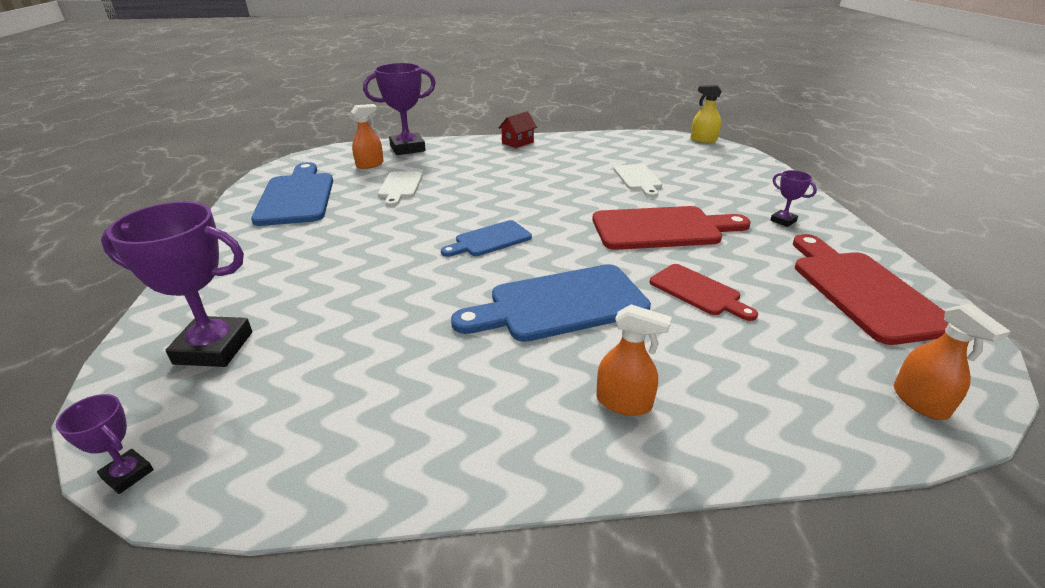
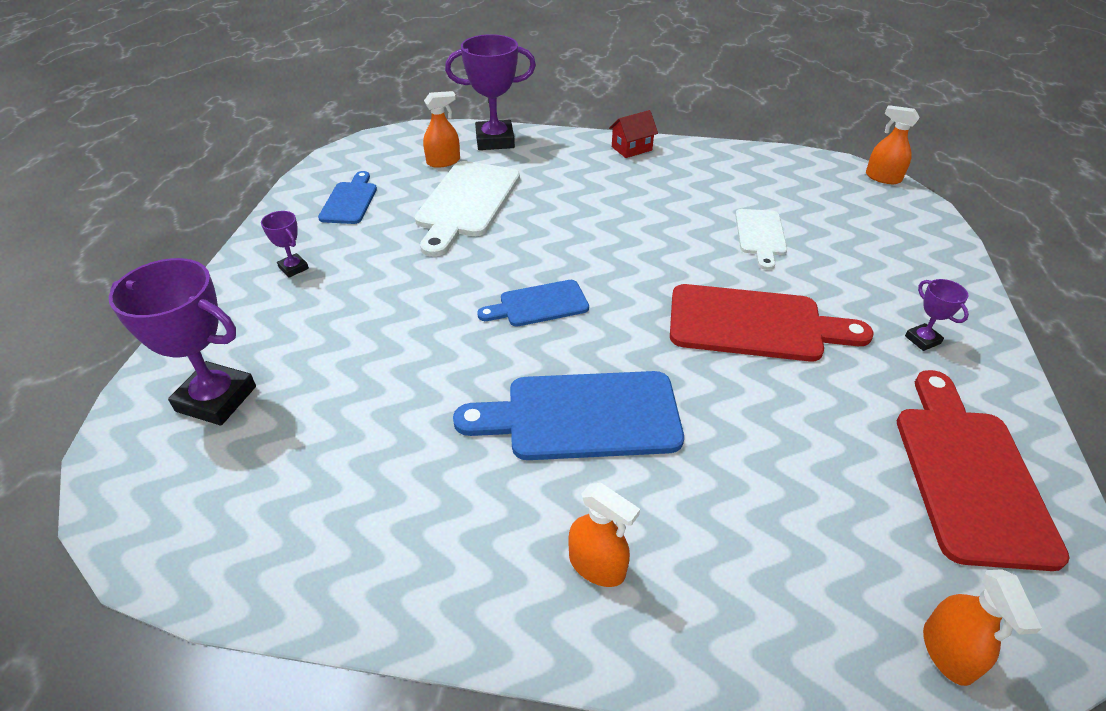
camera: 15 degrees right, 10 degrees up
(128, 474) = (112, 530): purple trophy -> purple trophy (293, 268)
(297, 196) = (350, 201): blue cutting board -> blue cutting board, size x0.57
(400, 187) = (466, 203): white cutting board -> white cutting board, size x1.74
(698, 292) = (753, 431): red cutting board -> none
(703, 140) = (882, 178): yellow spray bottle -> orange spray bottle

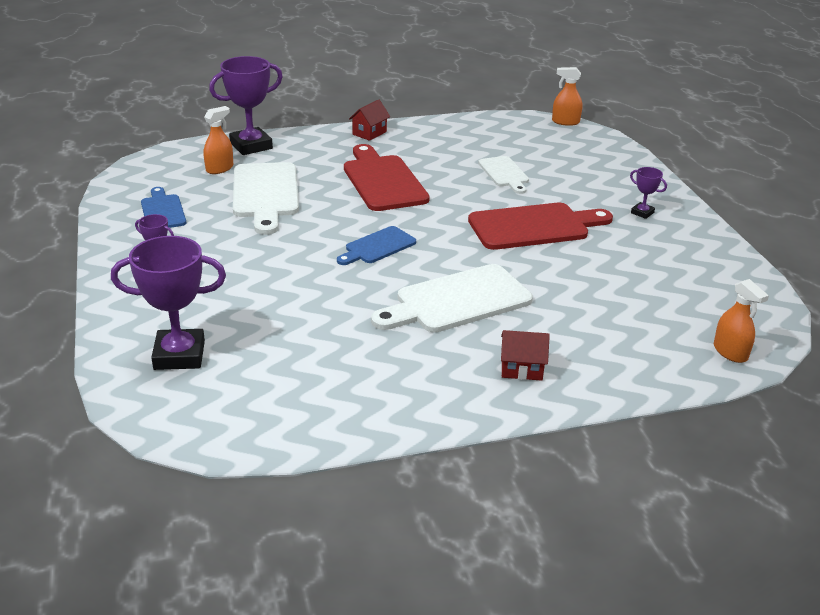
camera: 25 degrees left, 10 degrees down
(582, 416) = (457, 301): blue cutting board -> white cutting board
(597, 565) = (521, 369): orange spray bottle -> red house
(969, 474) = (703, 274): red cutting board -> red cutting board (383, 181)

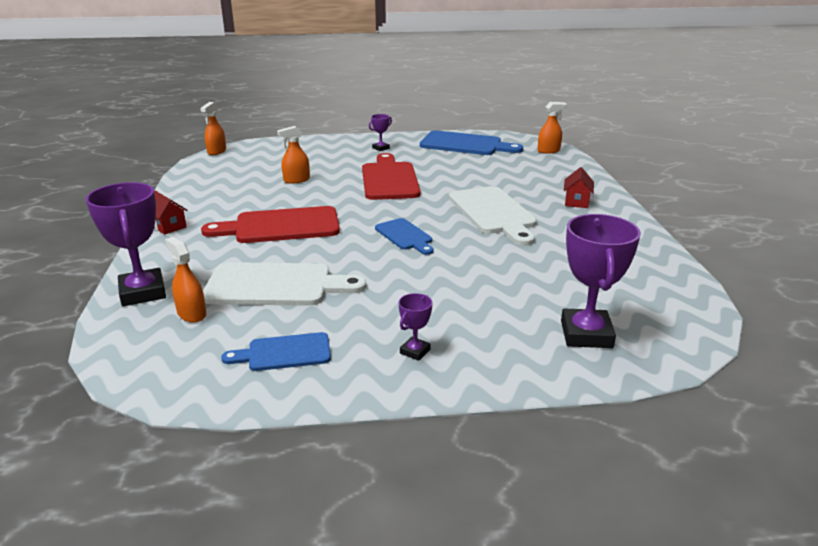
camera: 80 degrees left, 5 degrees down
(504, 173) = (296, 180): white cutting board -> orange spray bottle
(704, 275) = (465, 144): none -> blue cutting board

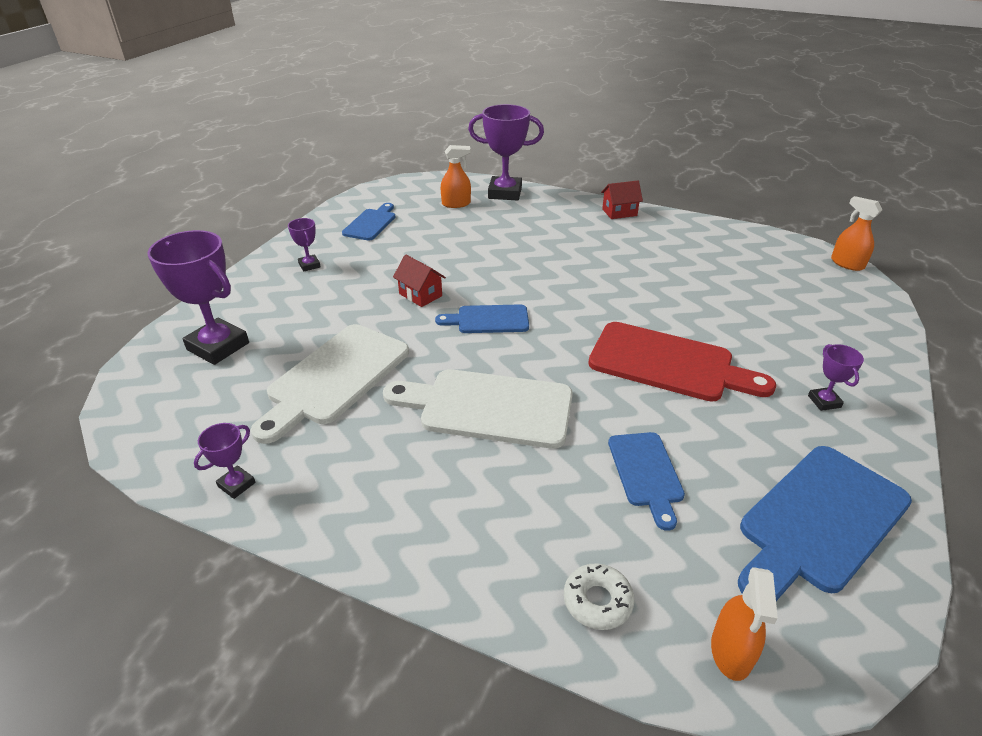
camera: 120 degrees right, 10 degrees up
(275, 285) = (461, 236): white cutting board -> white cutting board (334, 377)
(281, 226) = (574, 260): red cutting board -> none
(296, 180) = (706, 295): orange spray bottle -> none
(484, 172) = (646, 473): none -> blue cutting board
(565, 170) = (597, 601): none -> white donut
(576, 201) = (453, 518): red house -> red house (420, 295)
(658, 259) = (236, 484): none -> purple trophy

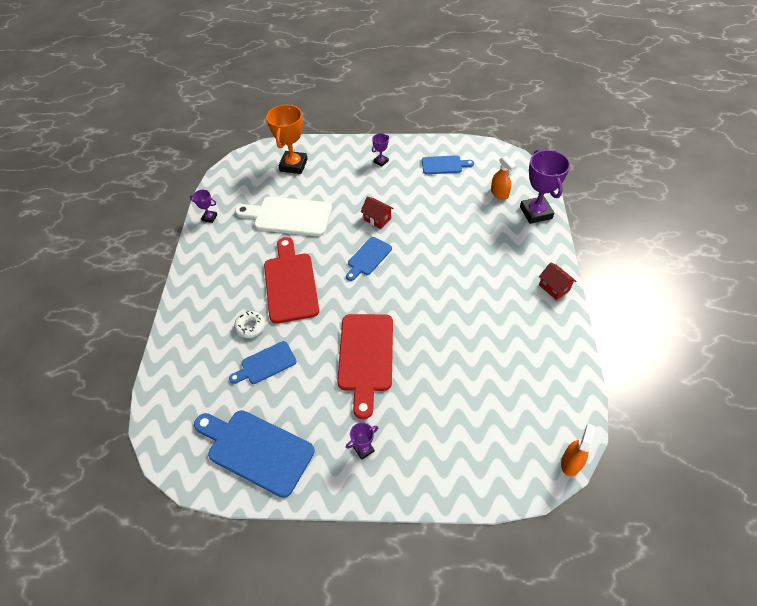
camera: 70 degrees right, 15 degrees up
(218, 346) = (293, 165): purple trophy -> orange trophy
(420, 295) = (377, 219): red house -> red house turned 75 degrees counterclockwise
(488, 320) = (368, 258): blue cutting board -> blue cutting board turned 120 degrees counterclockwise
(488, 407) = (290, 283): white cutting board -> red cutting board
(597, 601) = (182, 361): white donut -> white donut (250, 326)
(731, 652) = (168, 416): orange spray bottle -> none

